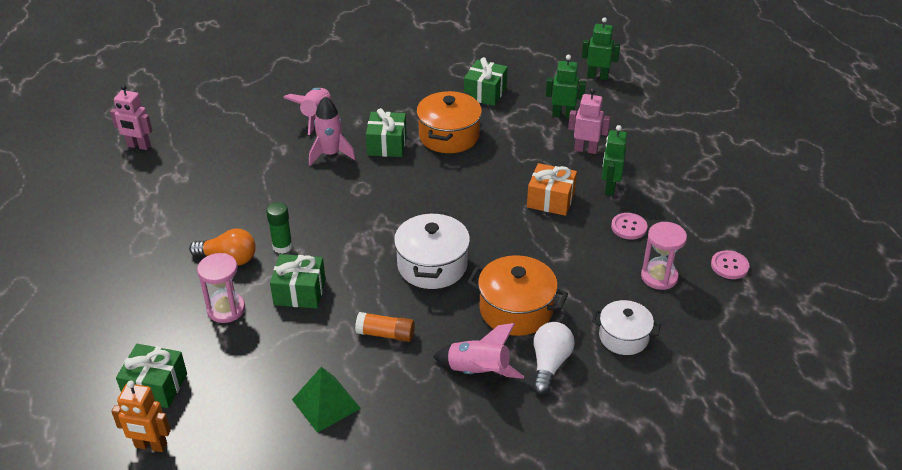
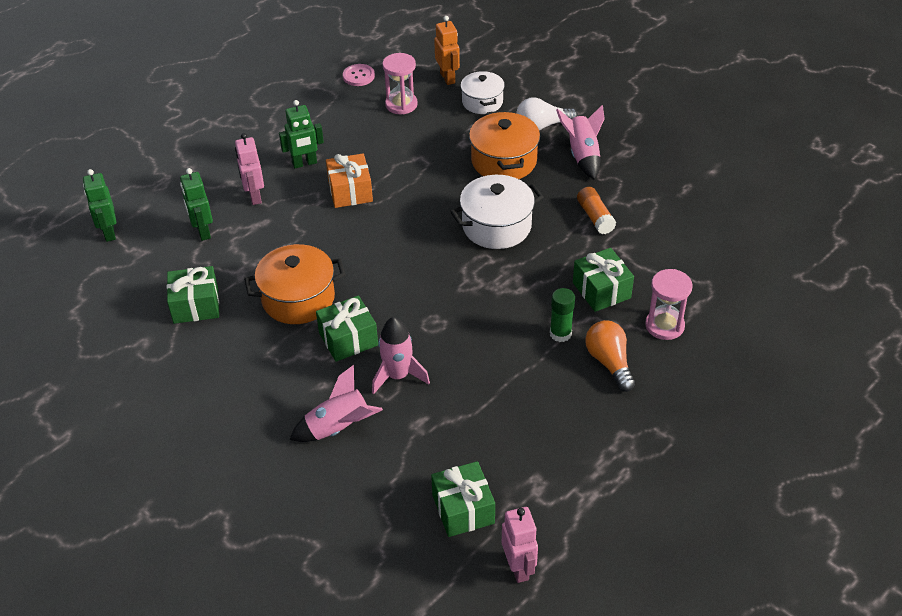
camera: 120 degrees left, 5 degrees up
(151, 446) = (820, 285): orange robot -> orange robot (448, 78)
(155, 386) = (776, 318): green gift -> green gift (463, 509)
(326, 404) = (688, 215): green pyramid -> none
(629, 227) = (352, 136): pink button -> none

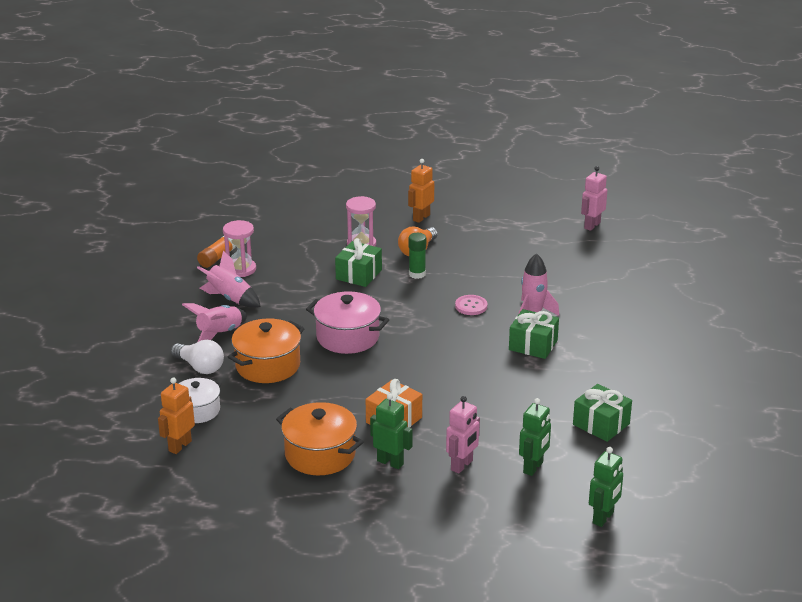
camera: 130 degrees left, 15 degrees down
(298, 298) = (530, 383): orange pot -> orange pot (320, 454)
(339, 428) = (600, 314): pink rocket -> pink rocket (230, 298)
(358, 76) = (231, 501): pink button -> pink button (471, 306)
(401, 104) = (249, 452): pink hourglass -> pink hourglass (241, 269)
(463, 509) = (585, 253): green gift -> none
(496, 226) = (347, 337): white pot -> pink pot
(595, 217) = (287, 303): orange glue stick -> orange glue stick (217, 258)
(685, 411) = (421, 217): none -> orange robot

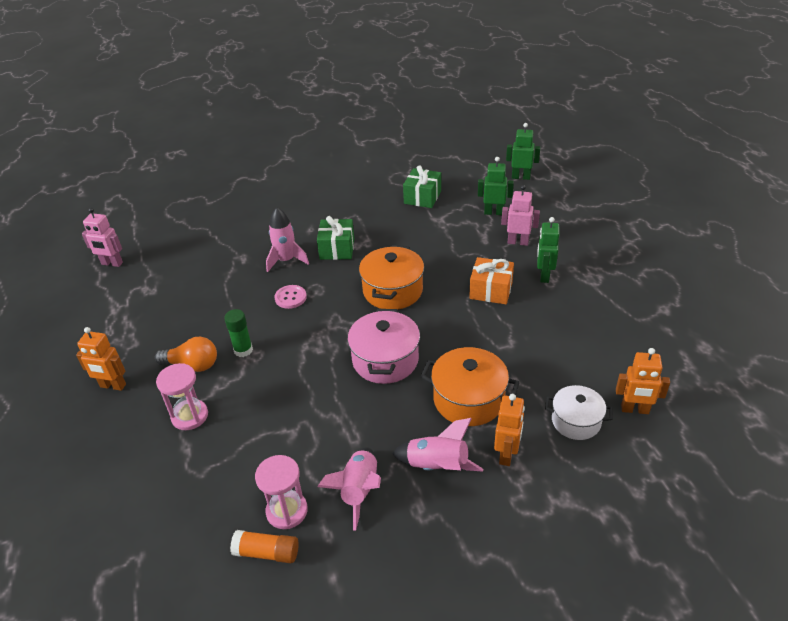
camera: 110 degrees left, 10 degrees up
(200, 367) = (507, 454): white light bulb -> orange robot
(320, 454) = (567, 315): orange pot -> orange pot (392, 291)
(358, 274) = (260, 394): green gift -> none

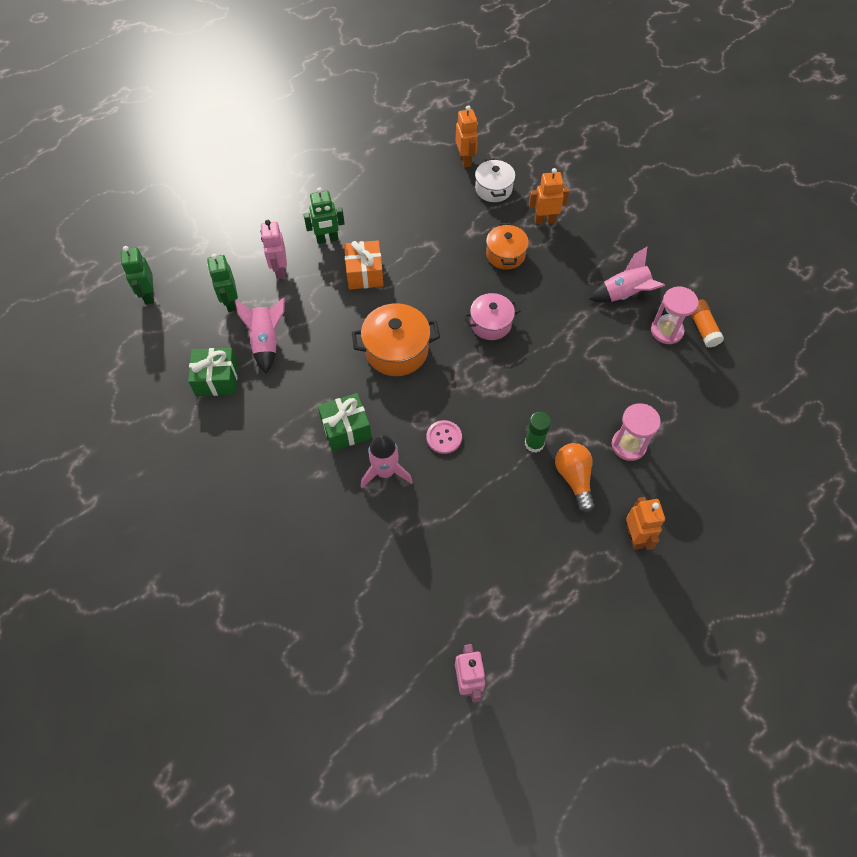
camera: 115 degrees left, 20 degrees up
(385, 360) = (491, 324): pink pot -> pink pot, size x0.66
(437, 466) = (577, 256): pink rocket -> pink rocket (266, 342)
(468, 400) = (505, 254): orange pot -> orange pot, size x0.66

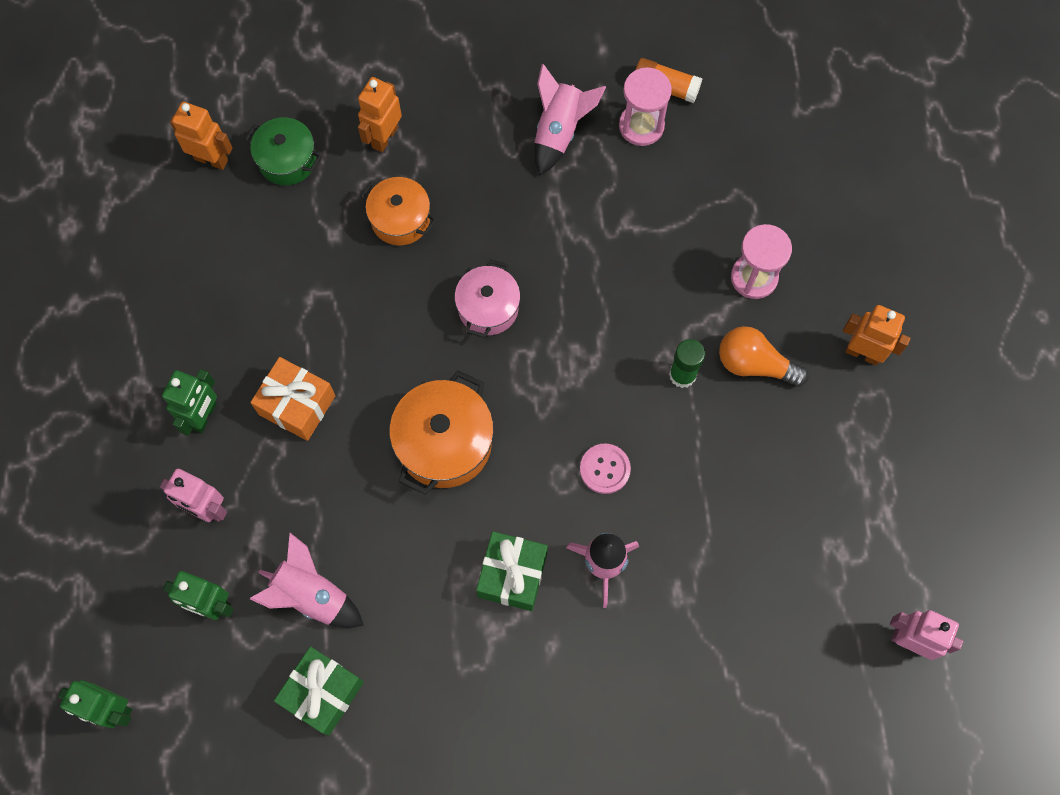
camera: 55 degrees left, 10 degrees up
(493, 189) = (287, 160): white pot -> green pot

